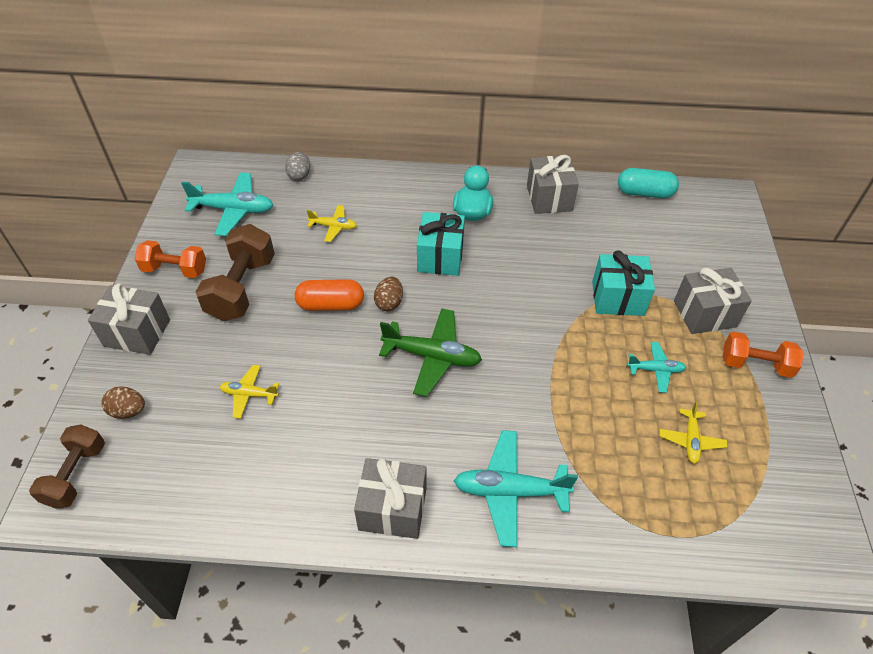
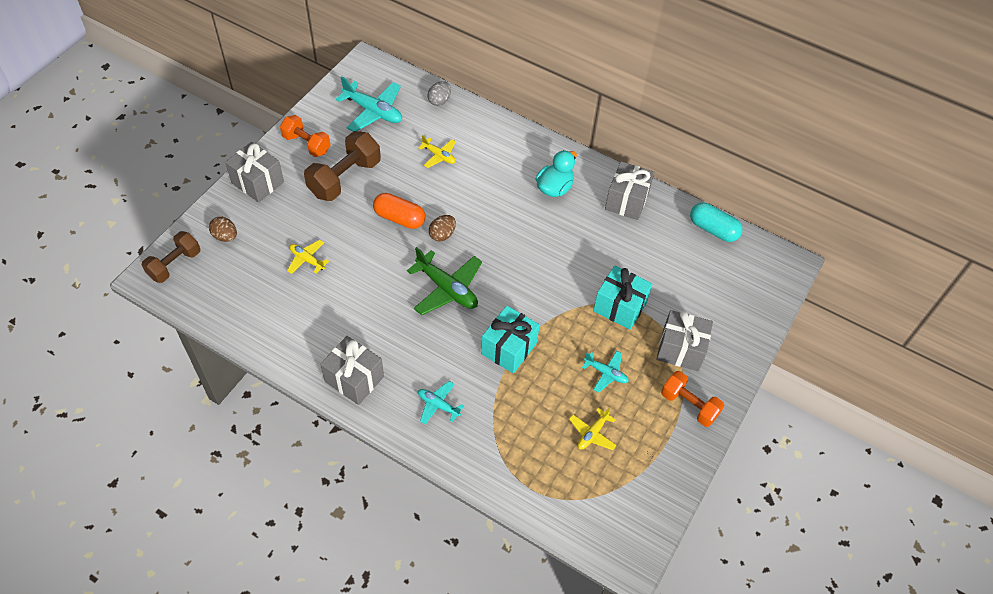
camera: 25 degrees right, 5 degrees up
(440, 257) = (504, 215): turquoise gift -> turquoise gift (509, 348)
(510, 491) = (438, 405): turquoise plane -> turquoise plane, size x0.56

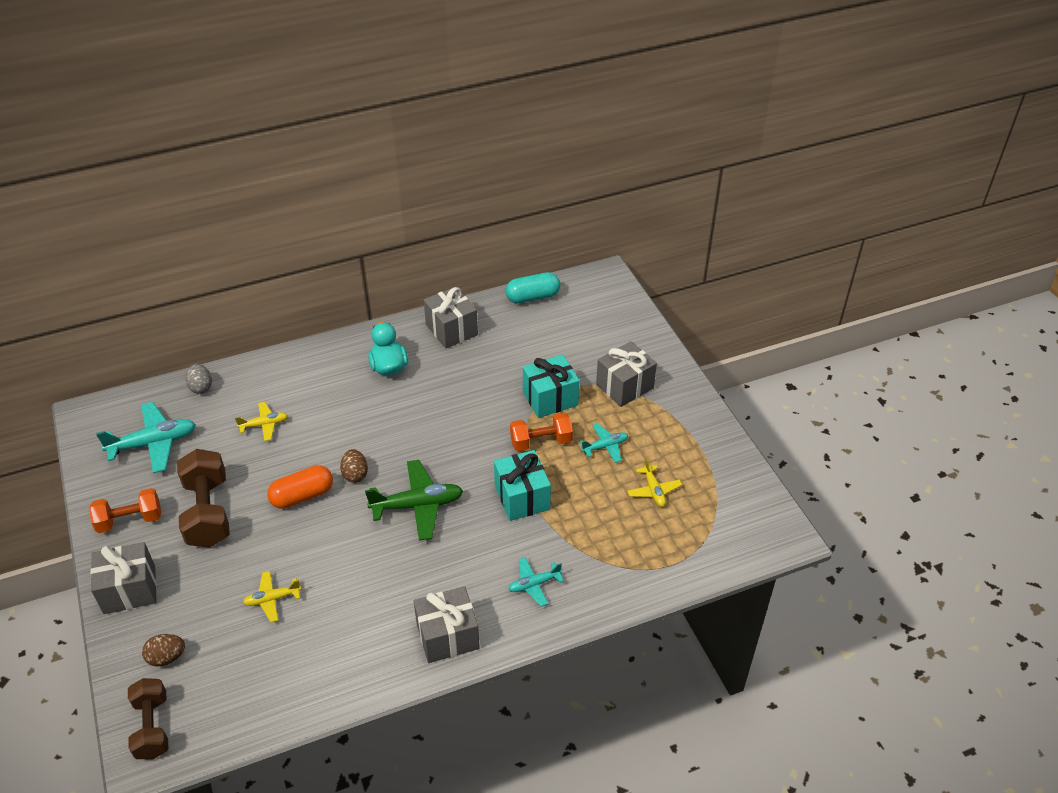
camera: 50 degrees left, 10 degrees down
(689, 405) = (679, 413): orange dumbbell -> orange dumbbell (541, 442)

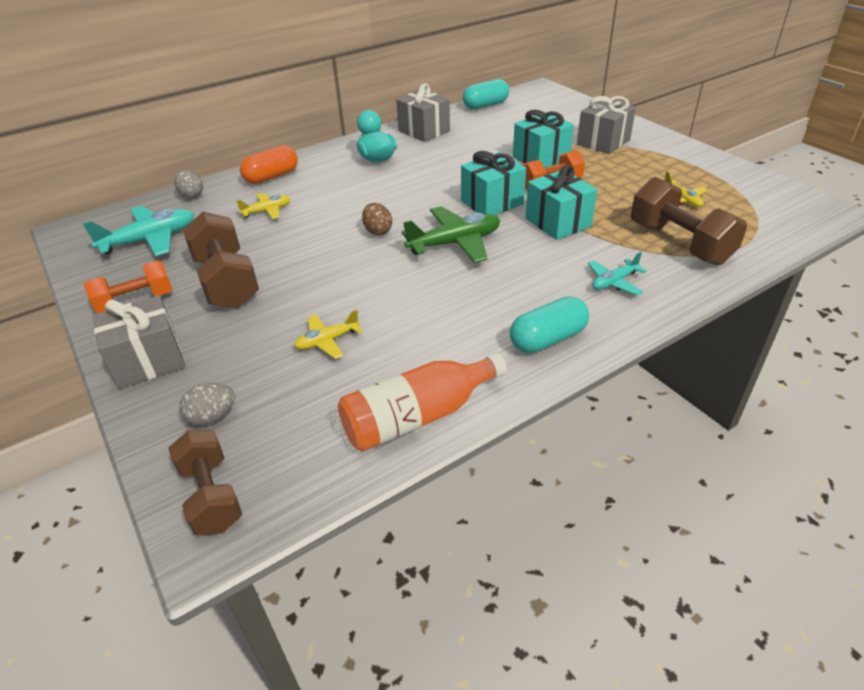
camera: 10 degrees left, 5 degrees down
(167, 657) = (212, 417): brown egg -> grey egg
(302, 496) = (328, 254): orange capsule -> orange capsule (272, 177)
(317, 691) = (418, 416): none -> orange bottle
(447, 636) = (547, 339): grey gift -> turquoise capsule
(473, 456) = (492, 202): none -> turquoise gift
(605, 446) = (613, 179): turquoise plane -> none
(617, 549) = (679, 243): none -> brown dumbbell

